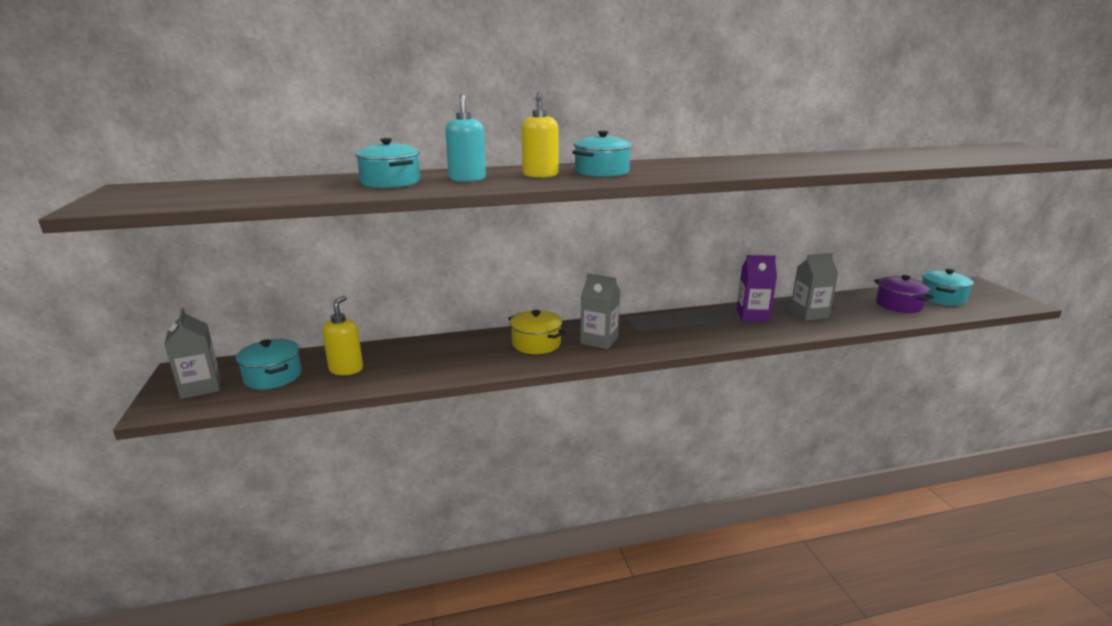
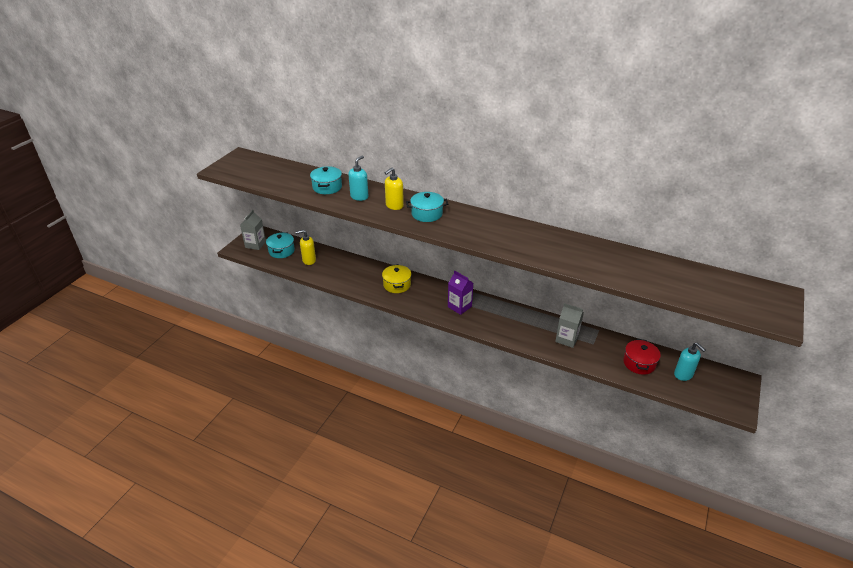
camera: 40 degrees right, 15 degrees up
(346, 369) = (309, 260): yellow soap dispenser -> yellow soap dispenser turned 150 degrees counterclockwise
(599, 340) = (427, 298): grey carton -> none
(752, 315) = (531, 323): purple carton -> purple carton (459, 306)
(898, 305) = (639, 363): purple pot -> red pot
(942, 298) = (683, 375): turquoise pot -> turquoise soap dispenser

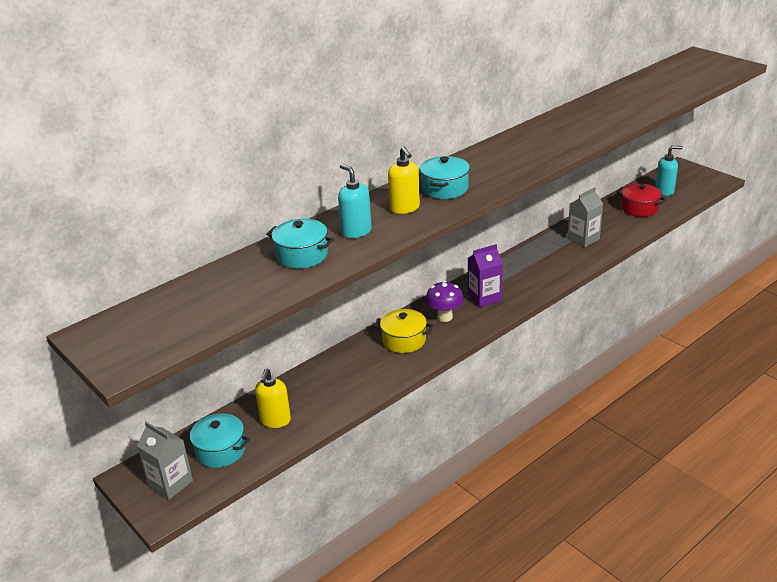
camera: 65 degrees left, 5 degrees down
(429, 295) = (445, 317): none -> purple mushroom

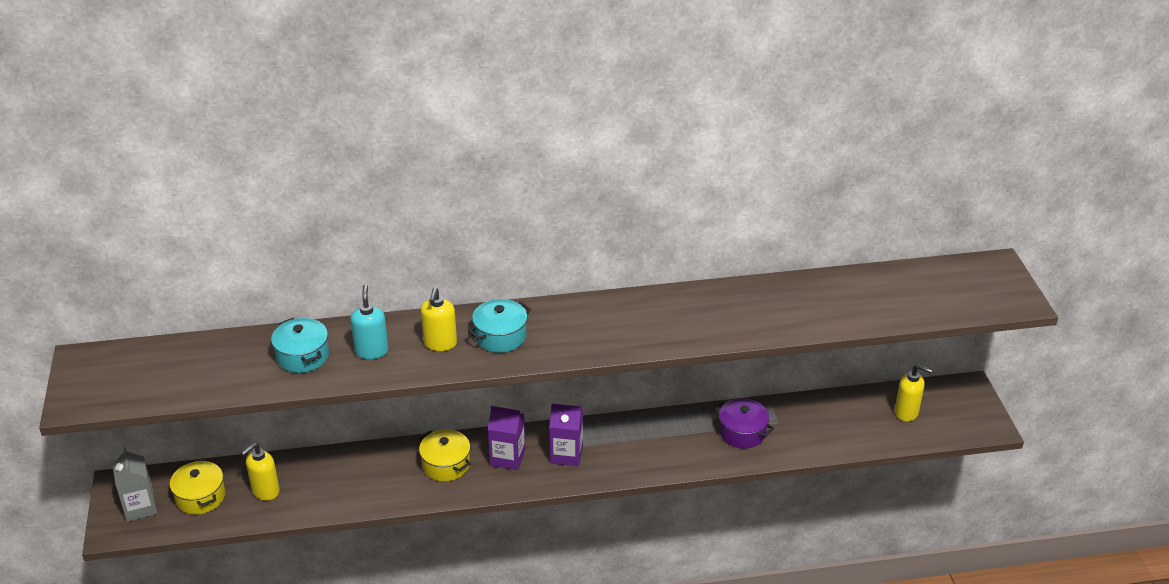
camera: 30 degrees right, 5 degrees up
(220, 450) = (200, 497): turquoise pot -> yellow pot
(445, 317) = (507, 458): purple mushroom -> purple carton
(583, 239) = (742, 432): grey carton -> purple pot
(639, 208) = (849, 422): red pot -> none
(664, 191) = (906, 412): turquoise soap dispenser -> yellow soap dispenser

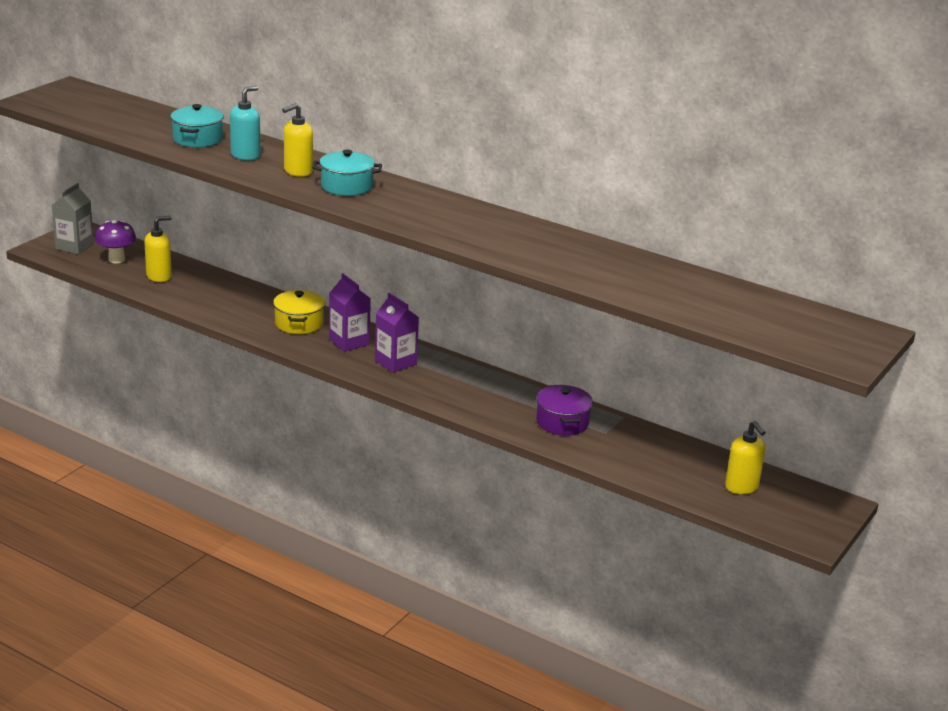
camera: 40 degrees right, 10 degrees down
(200, 497) = (116, 259): yellow pot -> purple mushroom
(265, 491) = (159, 276): yellow soap dispenser -> yellow soap dispenser turned 150 degrees clockwise

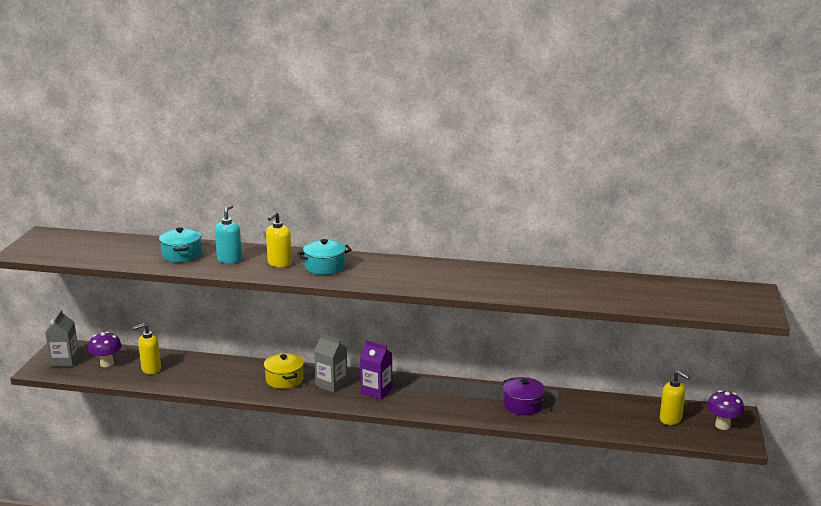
camera: 20 degrees left, 5 degrees down
(159, 276) = (151, 369): yellow soap dispenser -> yellow soap dispenser turned 150 degrees counterclockwise
(349, 342) = (331, 384): purple carton -> grey carton
(806, 512) = (722, 425): none -> purple mushroom

